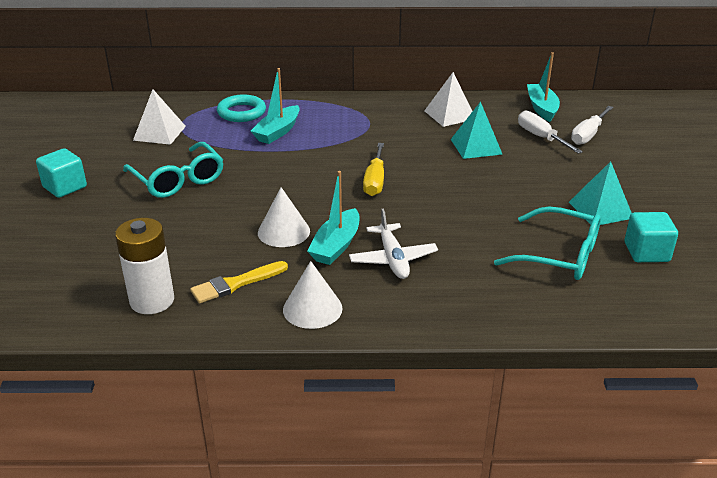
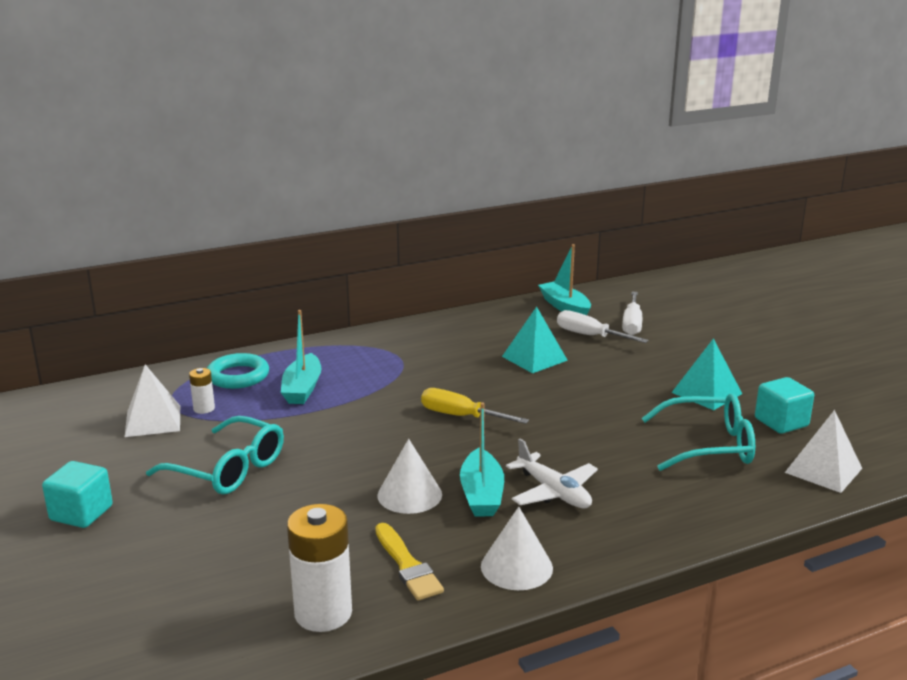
camera: 25 degrees left, 10 degrees down
(199, 132) = (204, 408): none -> white battery
(236, 283) = (407, 565): yellow brush -> yellow brush turned 60 degrees counterclockwise
(375, 181) = (461, 416): yellow screwdriver -> yellow screwdriver turned 135 degrees clockwise
(450, 115) = (478, 332): white pyramid -> white pyramid (823, 470)

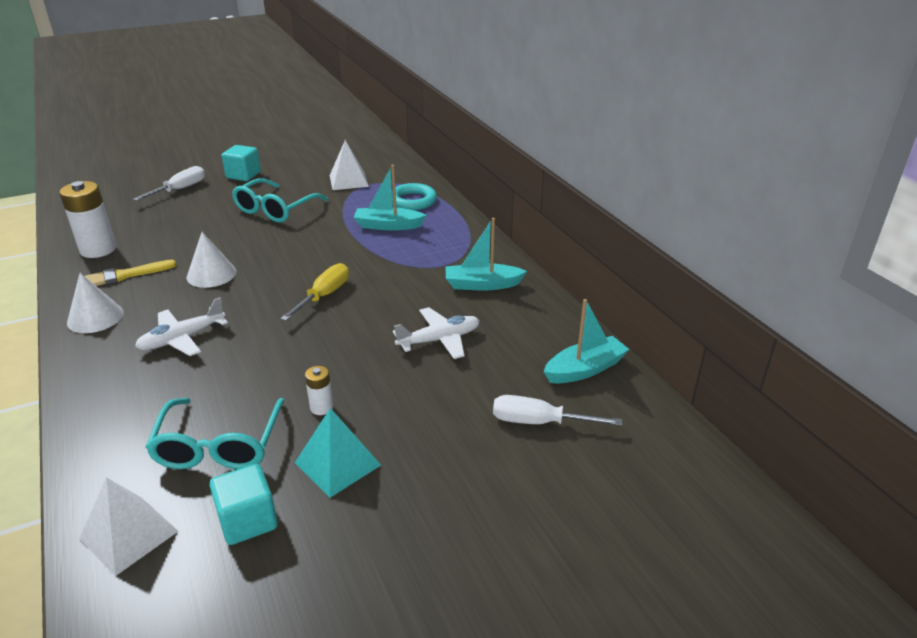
camera: 90 degrees right, 10 degrees up
(204, 408) = (362, 194): white battery -> white battery (321, 407)
(481, 494) = (196, 304): turquoise boat -> turquoise boat (482, 285)
(534, 358) = (439, 340): turquoise pyramid -> white plane
(590, 336) = (499, 383): white screwdriver -> white screwdriver (179, 189)

